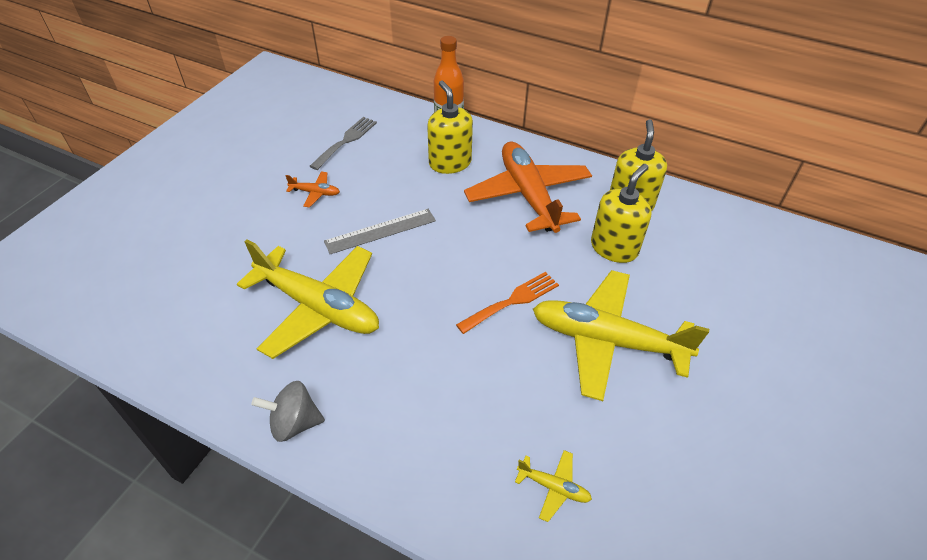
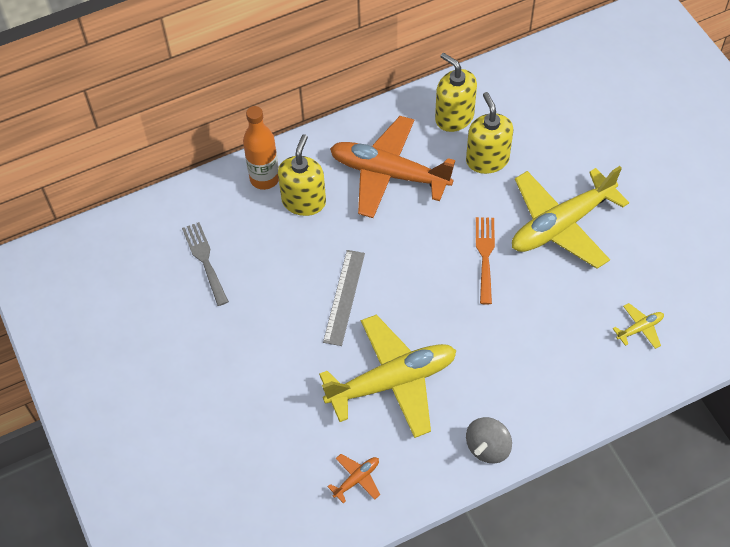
camera: 50 degrees left, 10 degrees up
(315, 193) = (257, 319): orange plane -> orange plane (356, 479)
(450, 163) = (304, 201): yellow soap dispenser -> yellow soap dispenser turned 90 degrees clockwise

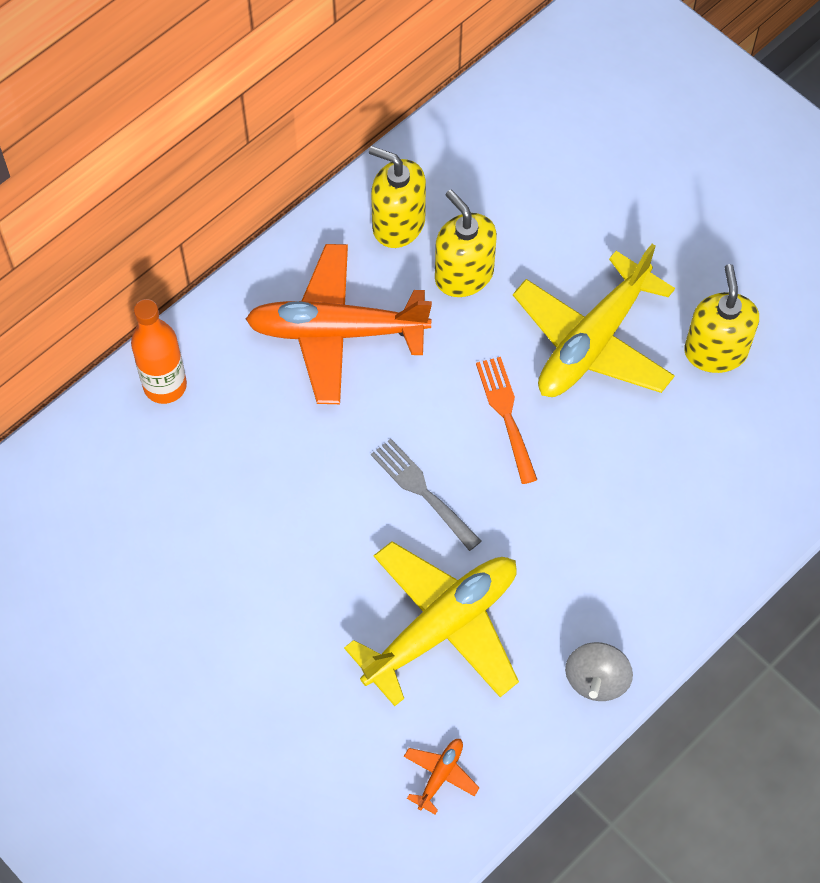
camera: 20 degrees left, 5 degrees up
(205, 260) = (123, 529): grey fork -> grey fork (422, 491)
(304, 201) = (232, 404): yellow soap dispenser -> yellow soap dispenser (715, 351)
(344, 297) = (336, 527): grey ruler -> none
(639, 328) = (739, 459): yellow plane -> none

